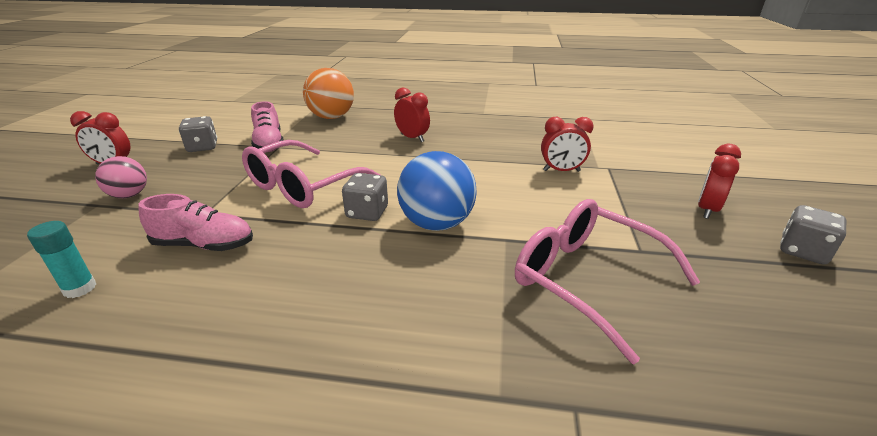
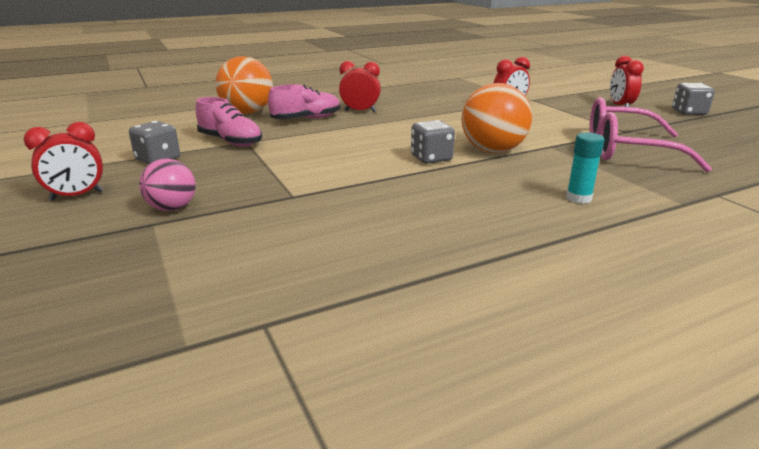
camera: 35 degrees left, 5 degrees down
(80, 288) = (302, 267): turquoise glue stick -> turquoise glue stick (578, 198)
(204, 245) = (347, 211): pink shoe -> pink shoe (306, 119)
(302, 186) = (340, 158): pink glasses -> none
(437, 224) = (493, 151): blue ball -> orange ball

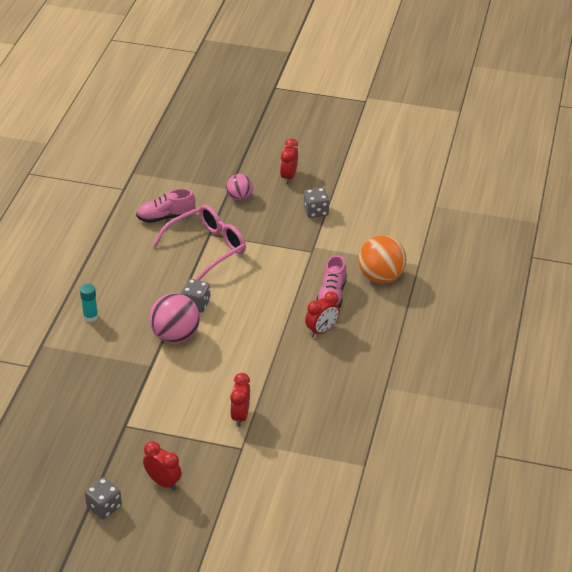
camera: 130 degrees right, 15 degrees up
(230, 142) = (318, 245): pink shoe -> pink shoe (166, 217)
(493, 151) = (175, 336): orange ball -> pink ball
(626, 150) = (104, 392): pink glasses -> pink glasses (207, 248)

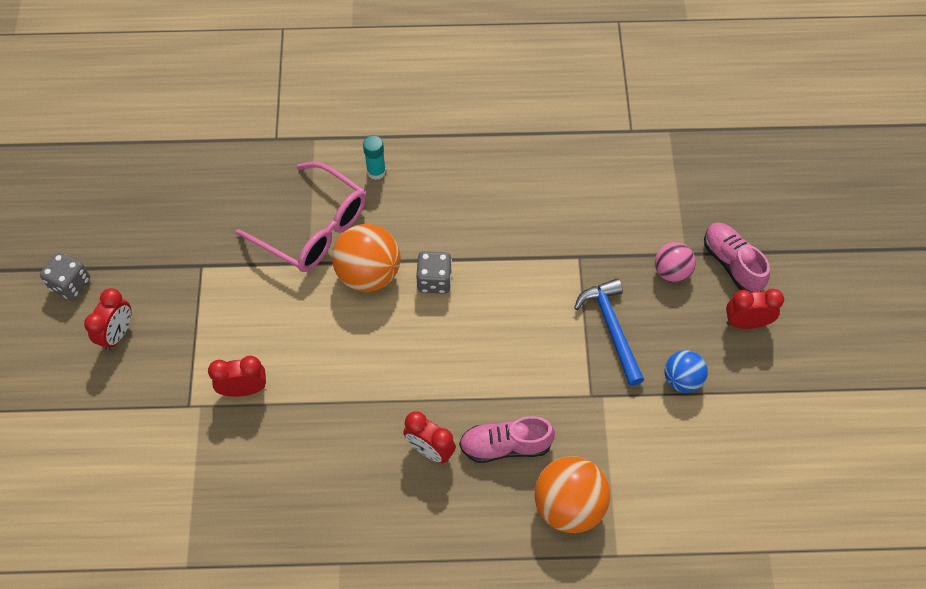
camera: 75 degrees right, 20 degrees up
(166, 217) = (594, 195): pink shoe -> pink shoe (732, 263)
(175, 336) = (368, 274): pink ball -> orange ball
(207, 248) = (549, 262): pink glasses -> pink glasses (314, 228)
(268, 232) = (612, 328): none -> blue hammer
(316, 211) = (682, 379): grey dice -> blue ball

